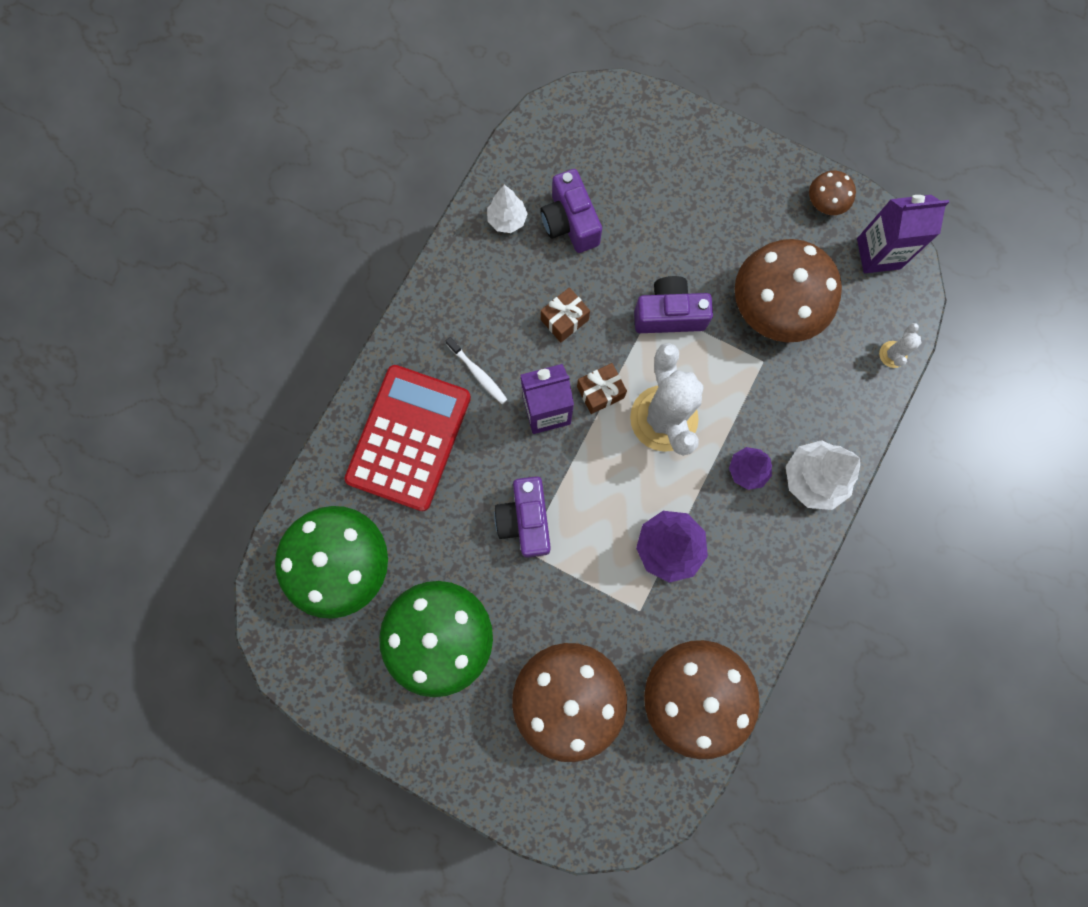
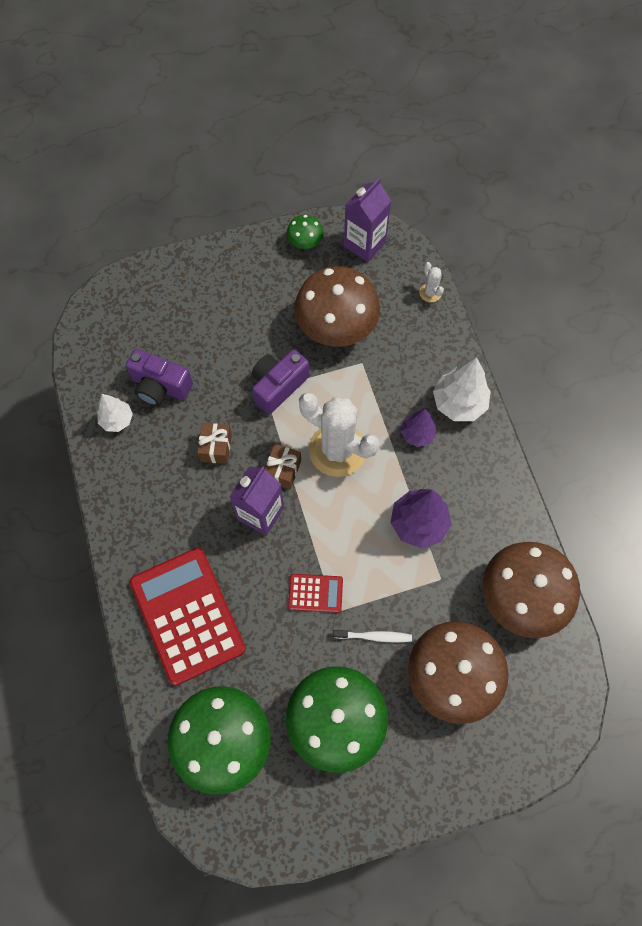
camera: 45 degrees left, 10 degrees down
(478, 374) = (193, 532): white toothbrush -> white toothbrush (374, 636)
(525, 520) = (315, 593): purple camera -> red calculator
(825, 202) = (305, 241): brown mushroom -> green mushroom

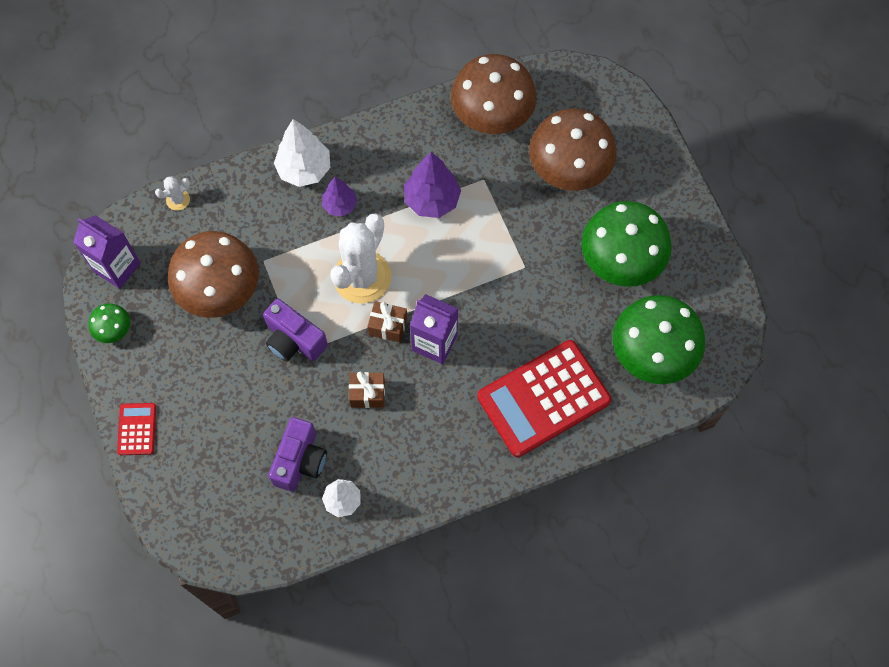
camera: 95 degrees left, 0 degrees up
(315, 593) = (509, 285): red calculator -> red calculator (137, 429)
(374, 636) = (543, 232): white toothbrush -> none

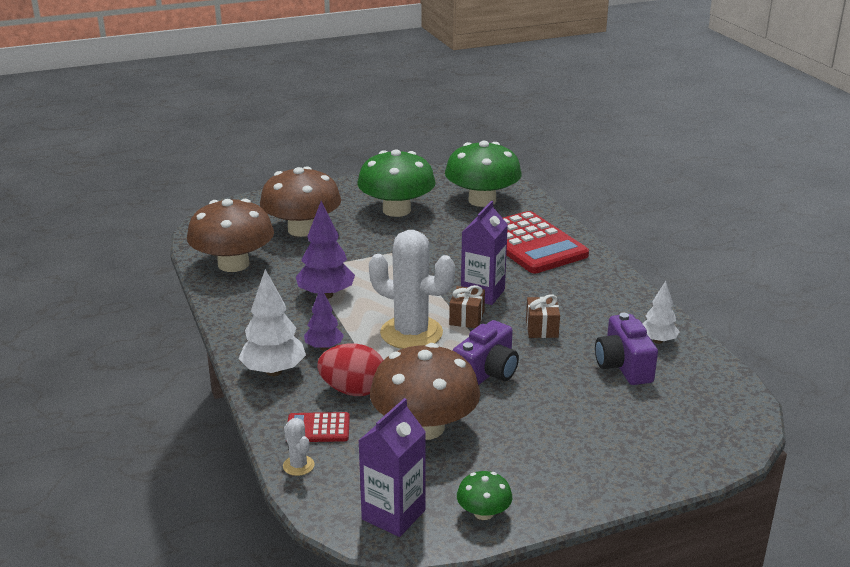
camera: 90 degrees left, 40 degrees down
(137, 429) = (616, 484): red calculator -> red calculator (318, 428)
(273, 232) = (353, 390): none -> red egg
(300, 461) = (623, 366): purple camera -> purple camera turned 120 degrees counterclockwise

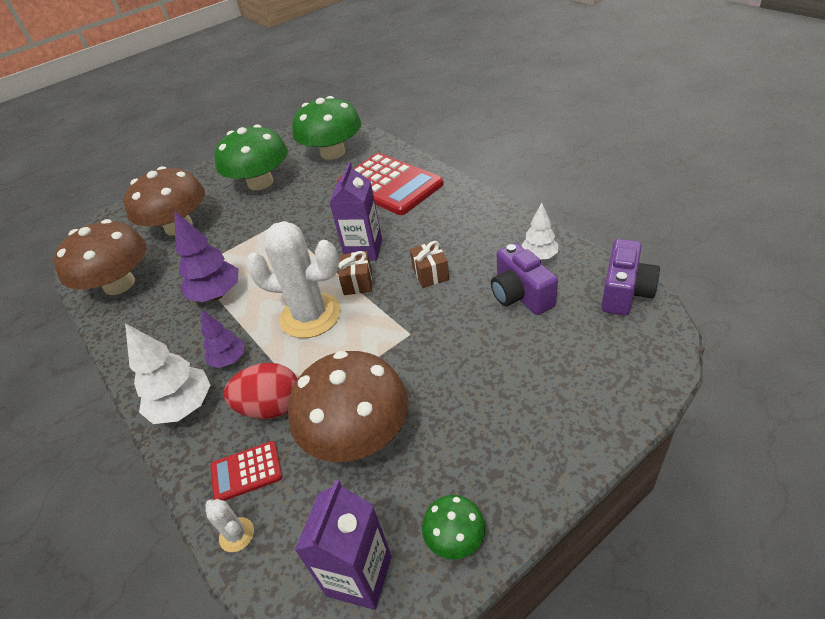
camera: 10 degrees left, 15 degrees up
(487, 373) = (397, 343): purple camera -> purple camera (625, 292)

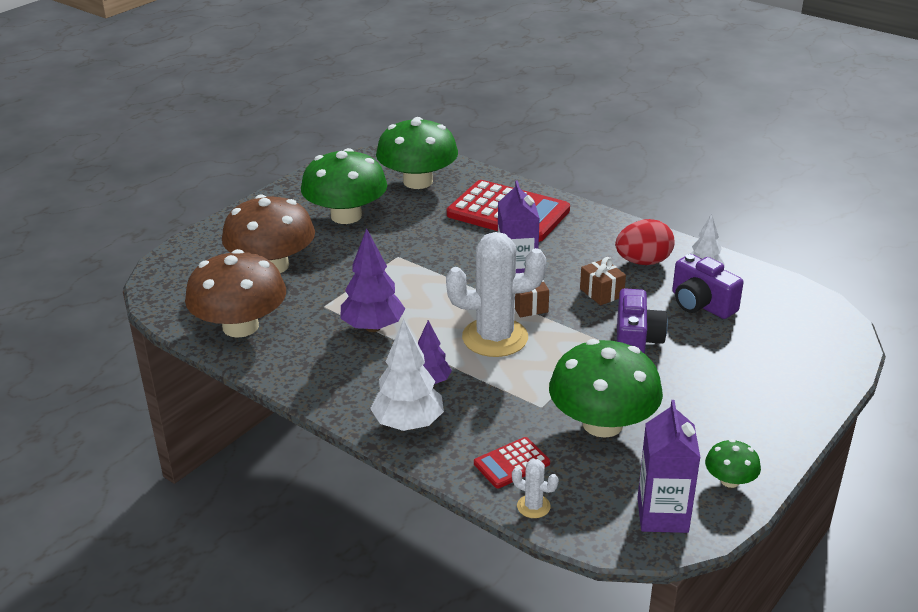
camera: 20 degrees left, 10 degrees down
(271, 407) = (503, 414): red egg -> red egg (643, 262)
(357, 433) = (602, 423): brown mushroom -> green mushroom
(625, 292) = (796, 295): purple camera -> purple camera (636, 341)

